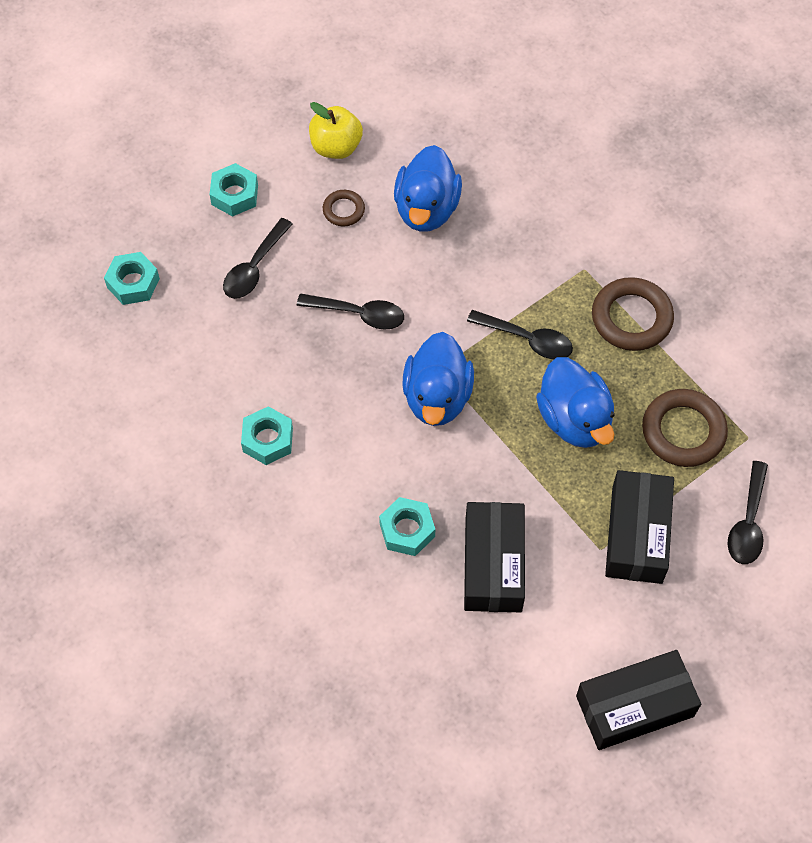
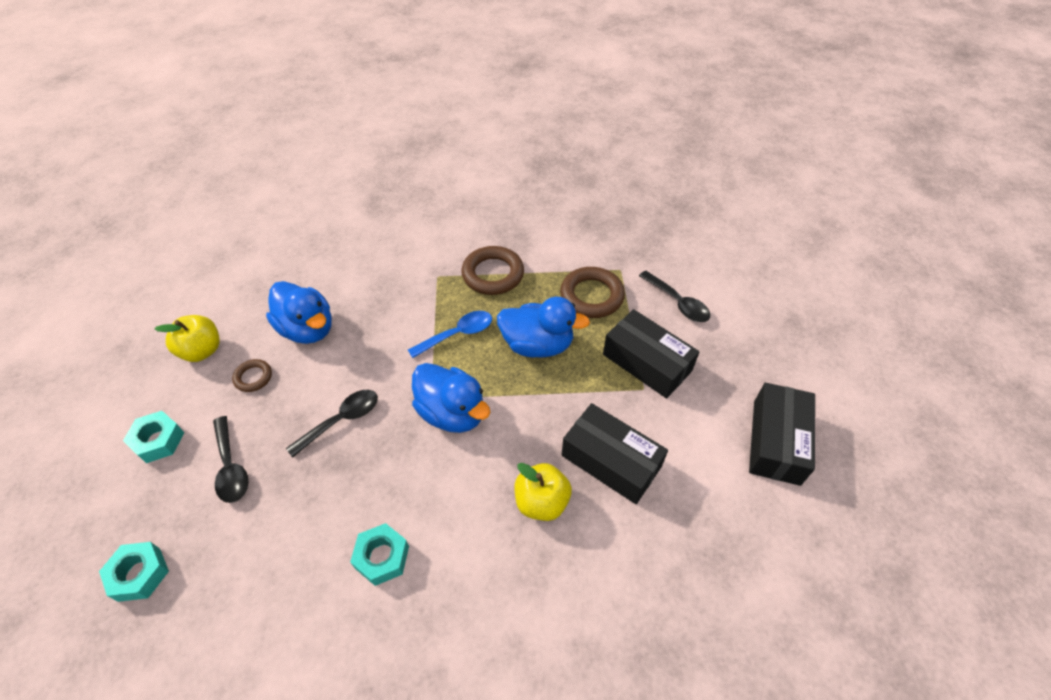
camera: 55 degrees left, 10 degrees down
(407, 530) = (541, 502): turquoise nut -> yellow apple
(527, 339) = (457, 334): black spoon -> blue spoon

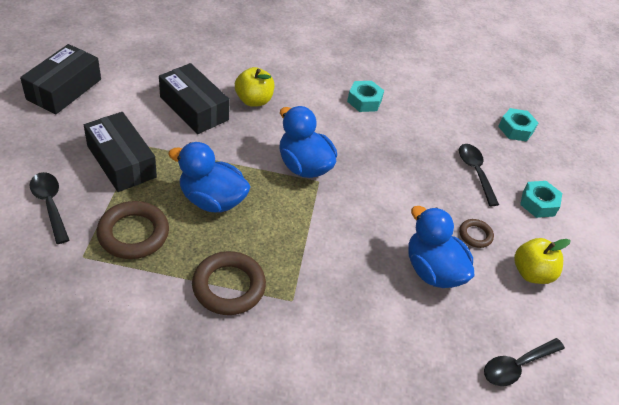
camera: 175 degrees left, 5 degrees down
(341, 420) = (394, 182): black spoon -> black spoon (516, 366)
(457, 334) = (284, 228): blue spoon -> none

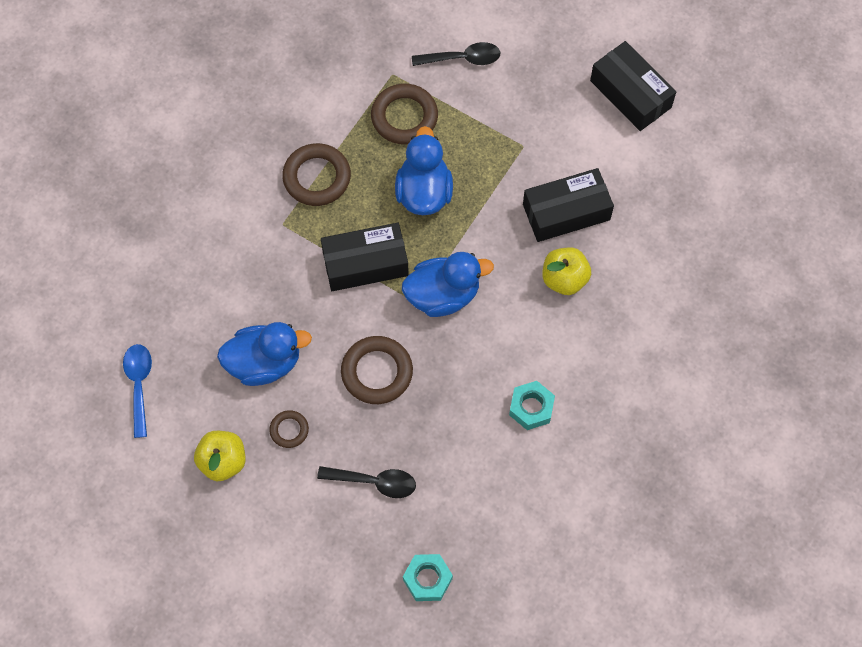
camera: 120 degrees right, 20 degrees up
(121, 161) = (502, 126): black box -> black box (365, 263)
(212, 200) = (424, 192): blue duck -> blue duck turned 45 degrees counterclockwise
(392, 191) = (377, 372): none -> brown ring
(516, 366) = (139, 385): black spoon -> blue spoon
(538, 203) = (304, 529): turquoise nut -> none

